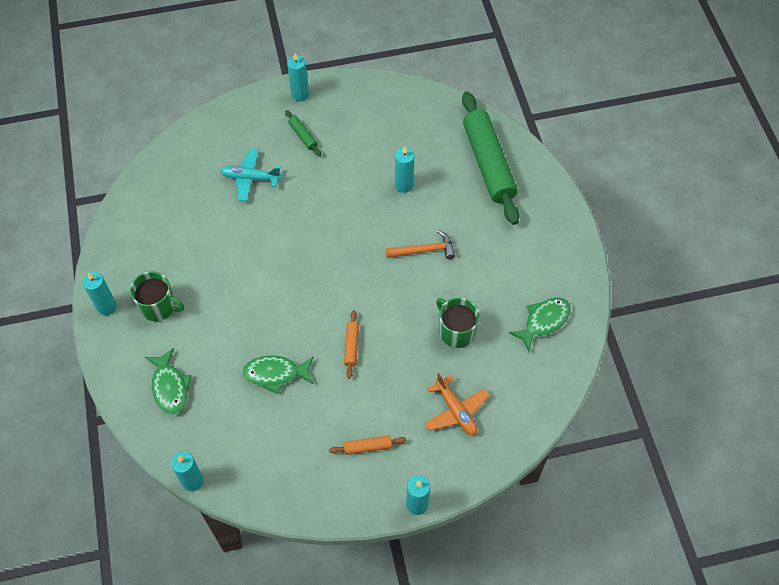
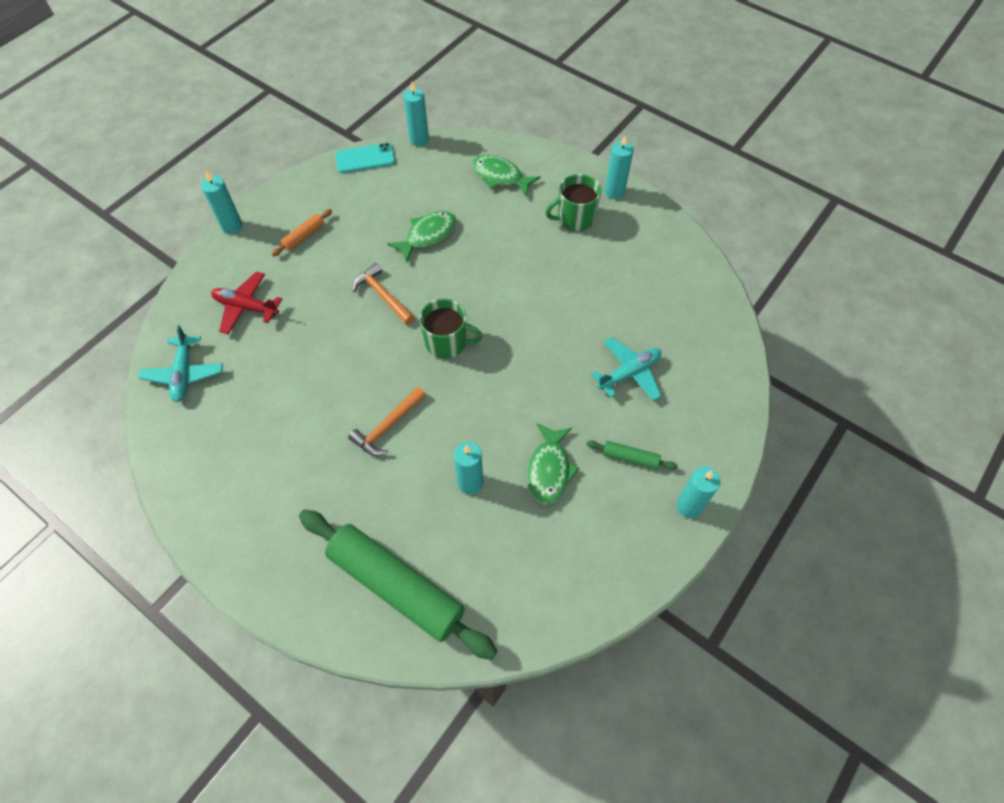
camera: 140 degrees right, 0 degrees up
(254, 495) = (365, 158): none -> turquoise phone
(351, 346) = (382, 295): orange rolling pin -> orange hammer
(456, 331) = (294, 371): green mug -> green mug (447, 342)
(456, 411) = (246, 307): orange plane -> red plane
(533, 385) = (184, 374): none -> turquoise plane
(543, 321) = (209, 440): green fish -> green fish (549, 469)

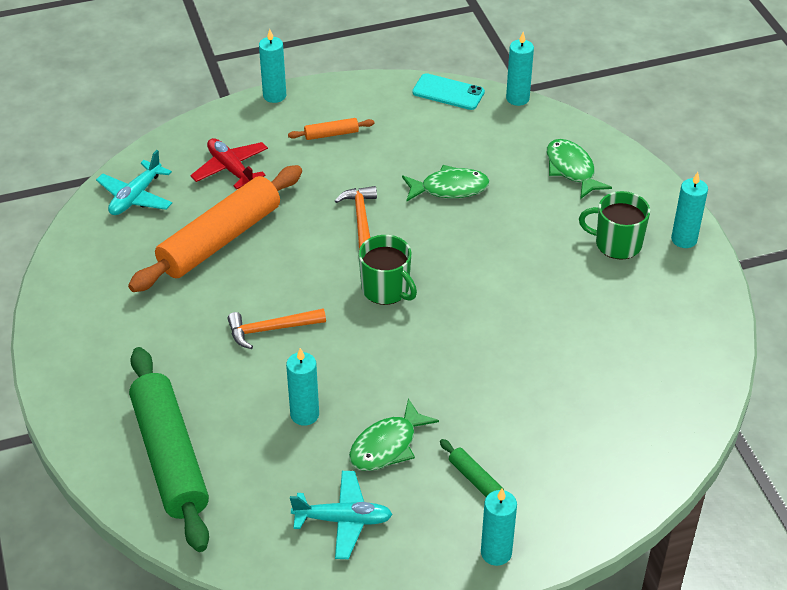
camera: 35 degrees right, 15 degrees down
(286, 372) = (220, 239): none -> orange rolling pin
(629, 373) = (543, 408): turquoise plane -> turquoise plane (343, 520)

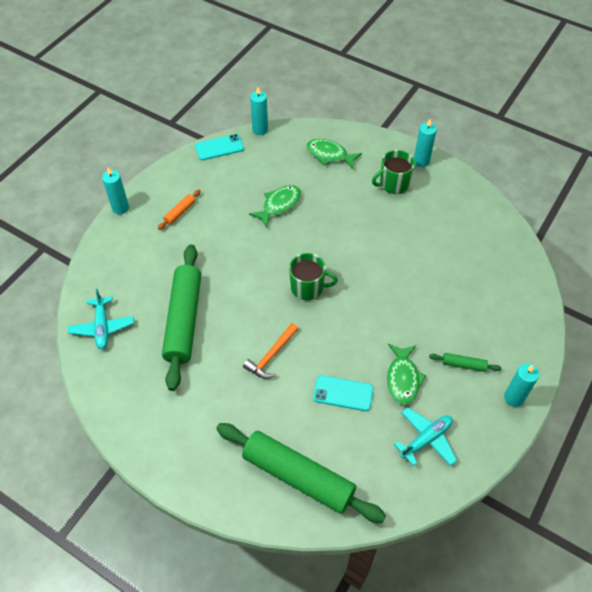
camera: 40 degrees left, 10 degrees up
(220, 239) = (184, 320): orange rolling pin -> green rolling pin
(231, 169) = (143, 271): red plane -> none
(304, 414) = (343, 393): turquoise candle -> turquoise phone
(361, 219) = (251, 254): orange hammer -> none

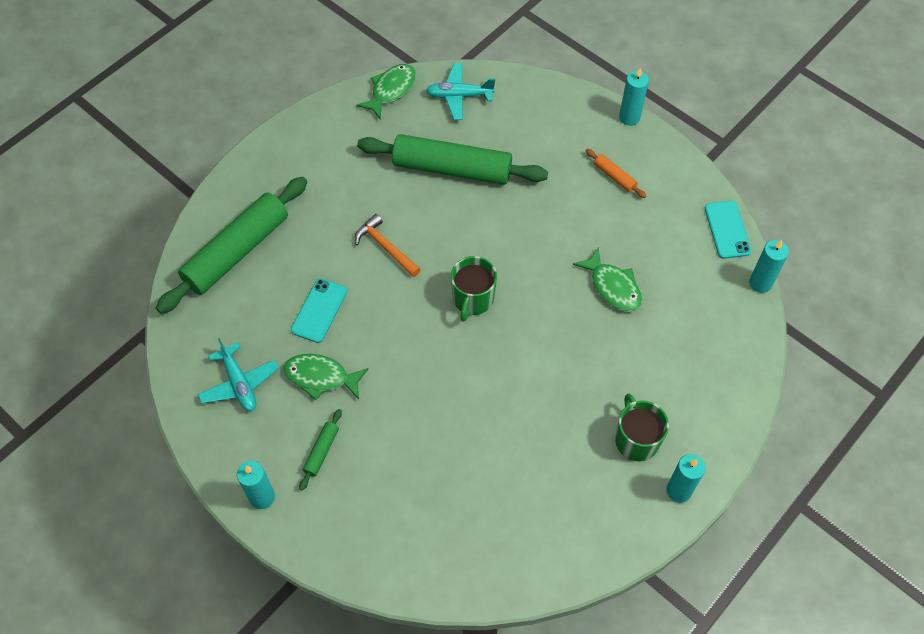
camera: 100 degrees right, 5 degrees up
(329, 155) = (702, 365): green fish -> green fish (391, 90)

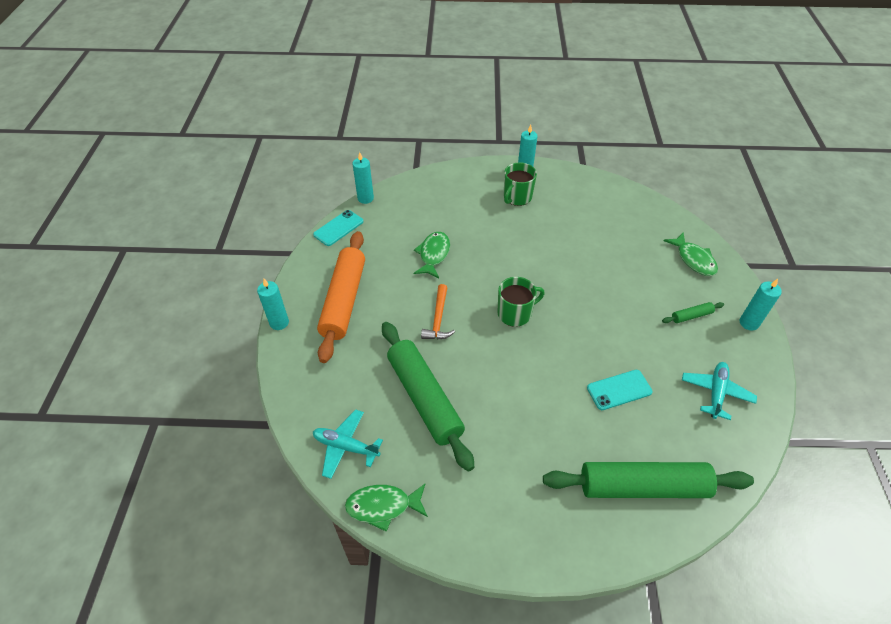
camera: 130 degrees left, 10 degrees down
(321, 377) = (655, 351): green fish -> green fish (693, 259)
(385, 247) = (531, 389): orange hammer -> orange hammer (438, 319)
(459, 96) = (346, 446): turquoise plane -> turquoise plane turned 150 degrees clockwise
(614, 176) = (344, 301): orange rolling pin -> orange rolling pin, size x2.42

